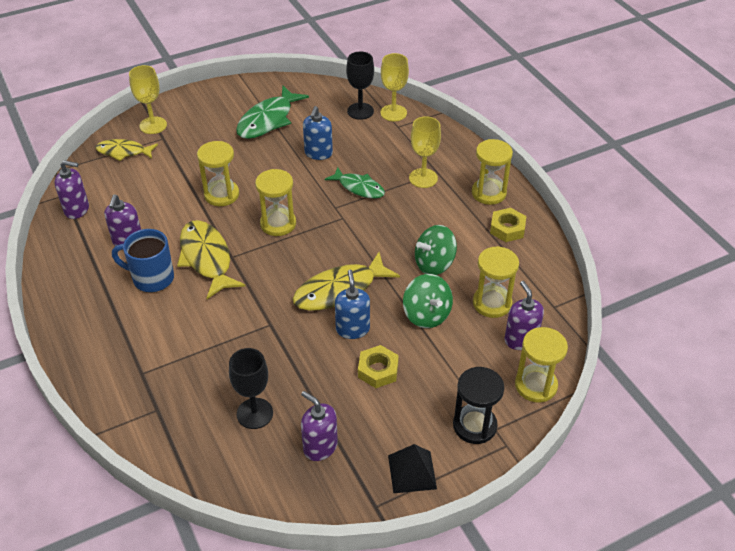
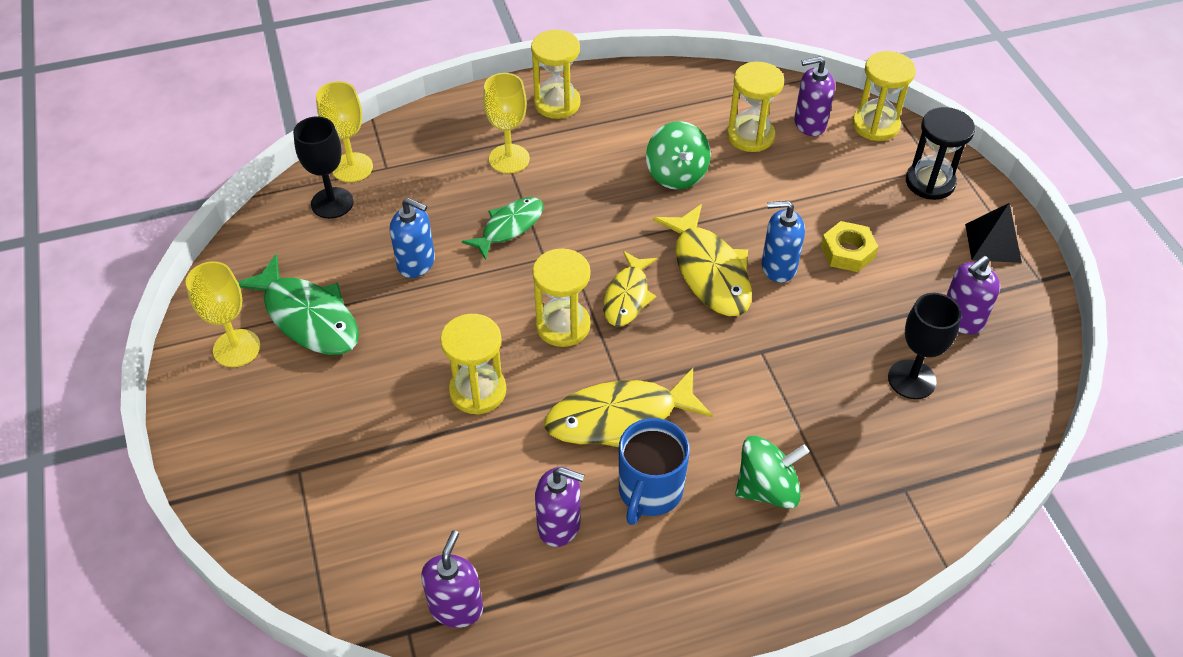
camera: 80 degrees left, 5 degrees up
(123, 152) = (316, 532): yellow fish -> yellow fish (627, 296)
(153, 125) = (254, 484): yellow goblet -> yellow goblet (236, 348)
(426, 315) = (762, 195): green spinning top -> green spinning top (767, 488)
(507, 229) = (627, 100): yellow nut -> none

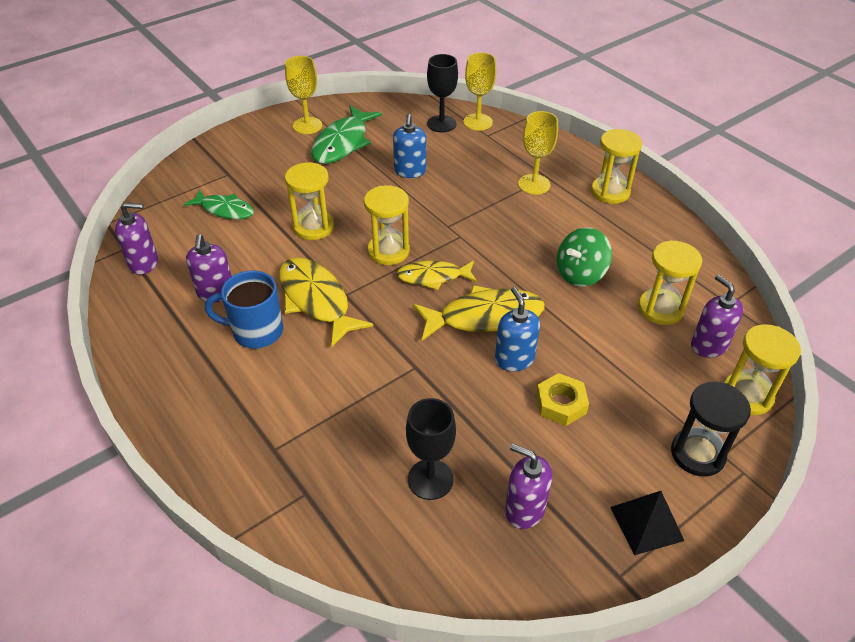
camera: 70 degrees right, 5 degrees down
(509, 227) = (467, 202): green fish -> green fish (225, 210)
(709, 271) = (484, 317): yellow fish -> yellow fish turned 150 degrees counterclockwise
(767, 488) = (278, 398): green spinning top -> none

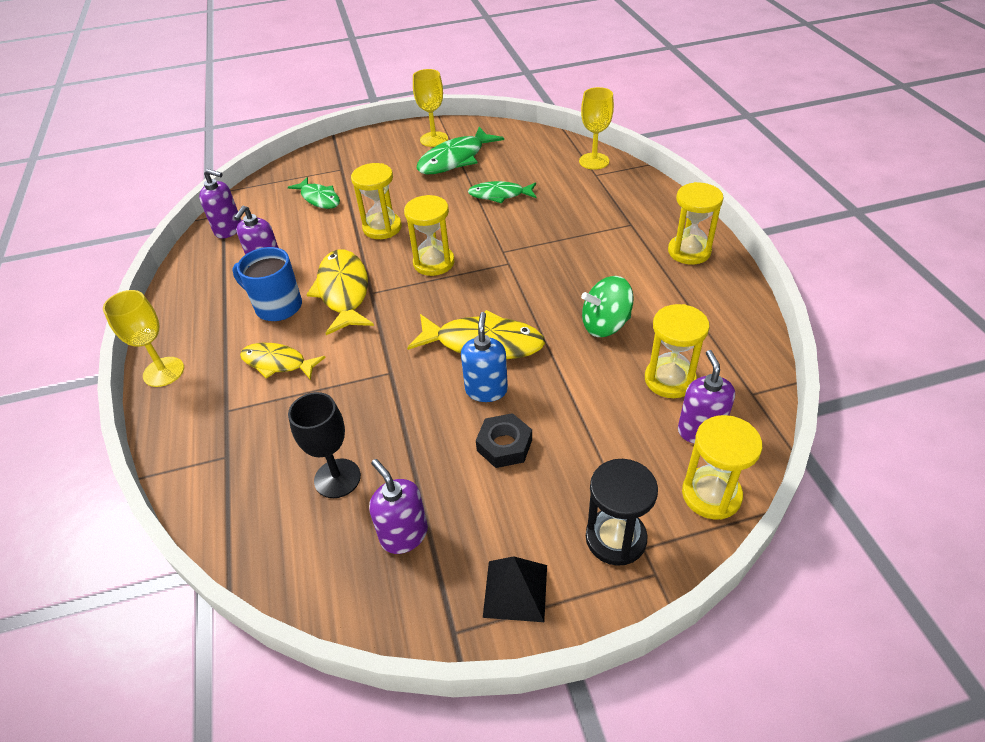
camera: 25 degrees right, 0 degrees up
(410, 171) = (499, 195): blue soap dispenser -> green fish
(433, 277) = (459, 295): yellow fish -> yellow fish (278, 363)
(441, 124) = (557, 157): black goblet -> none
(534, 184) = (613, 229): yellow goblet -> yellow goblet (163, 372)
(561, 404) = (504, 445): yellow nut -> black nut

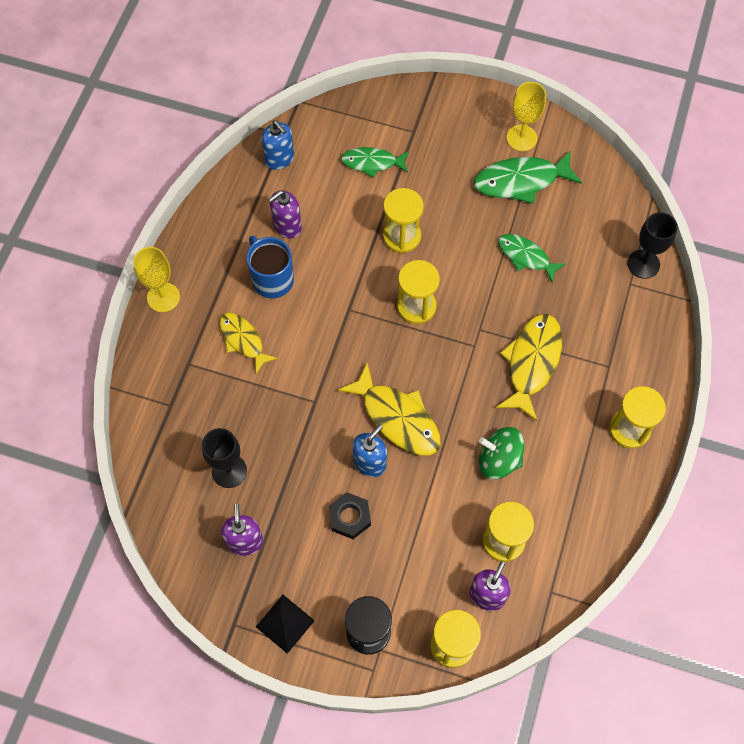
camera: 30 degrees right, 20 degrees up
(229, 229) = (279, 159): purple soap dispenser -> blue soap dispenser
(319, 198) = (372, 163): green fish -> green fish turned 105 degrees clockwise
(343, 292) = (329, 295): yellow fish -> yellow fish (532, 363)
(594, 161) = (643, 264): yellow goblet -> black goblet

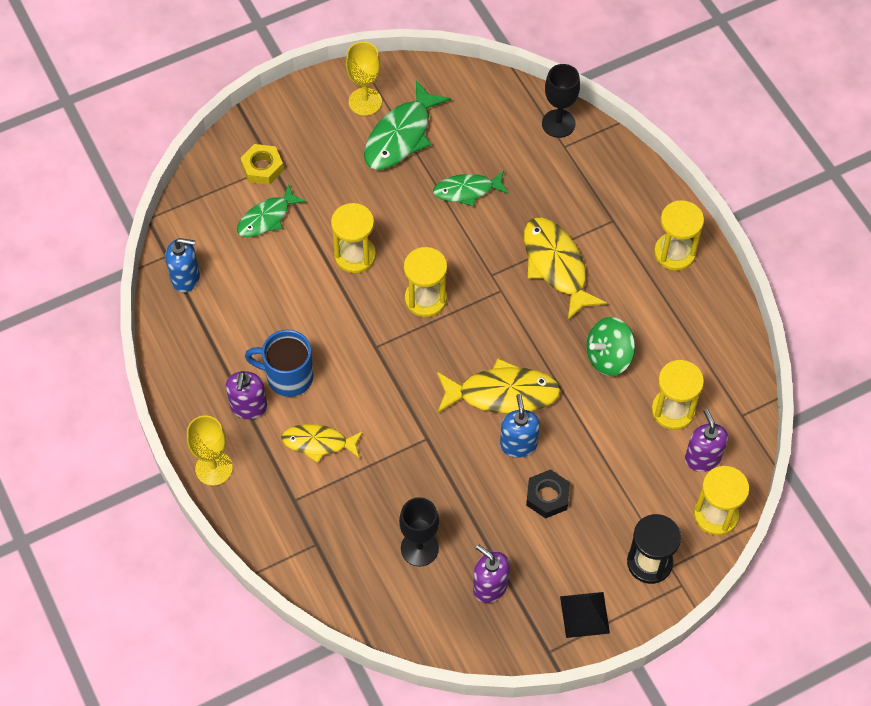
camera: 45 degrees left, 5 degrees down
(287, 226) = (253, 326): purple soap dispenser -> purple soap dispenser (248, 407)
(405, 127) = (262, 167): none -> yellow nut

